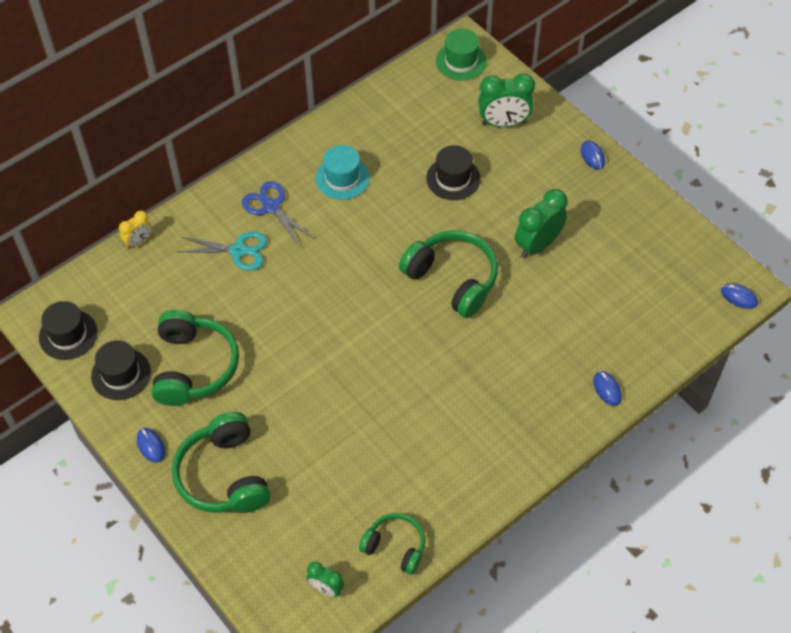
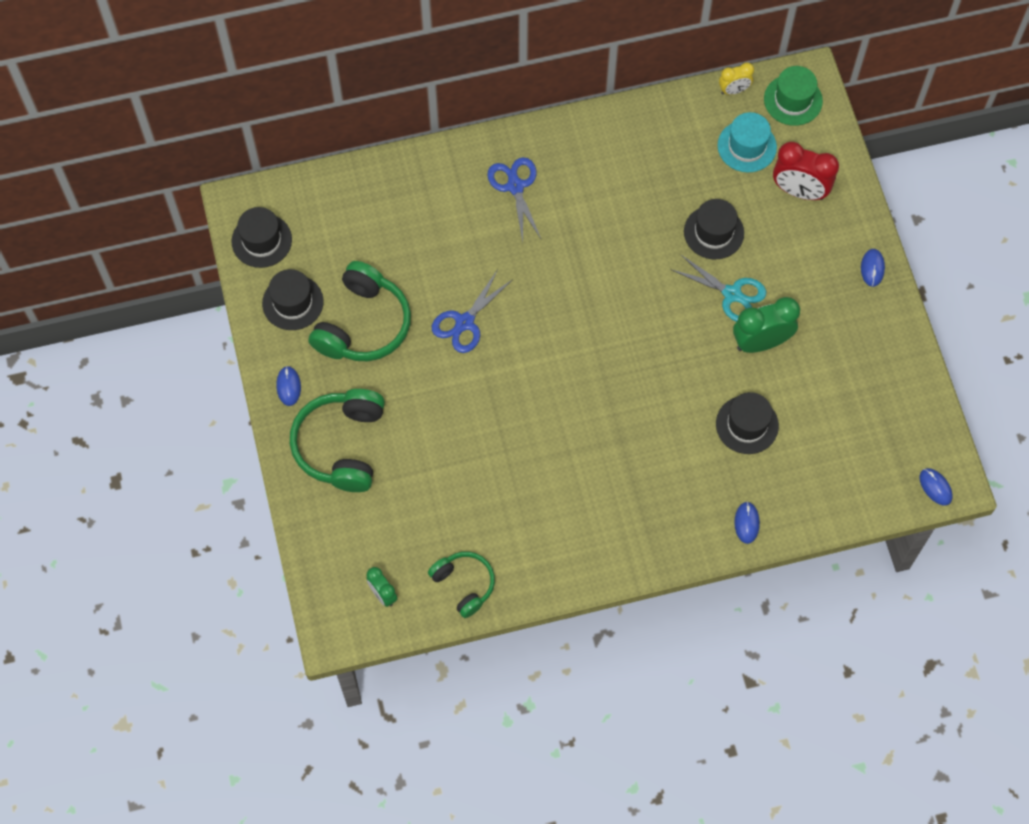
camera: 25 degrees right, 10 degrees up
(139, 241) = (370, 170): yellow clock -> yellow clock (734, 90)
(238, 251) = (461, 221): turquoise scissors -> turquoise scissors (732, 294)
(282, 329) = (464, 322): none -> blue scissors
(342, 178) = (601, 184): turquoise hat -> turquoise hat (747, 146)
(452, 279) = (655, 342): green headphones -> none
(503, 123) = (799, 191): green clock -> red clock
(563, 312) = (747, 425): none -> black hat

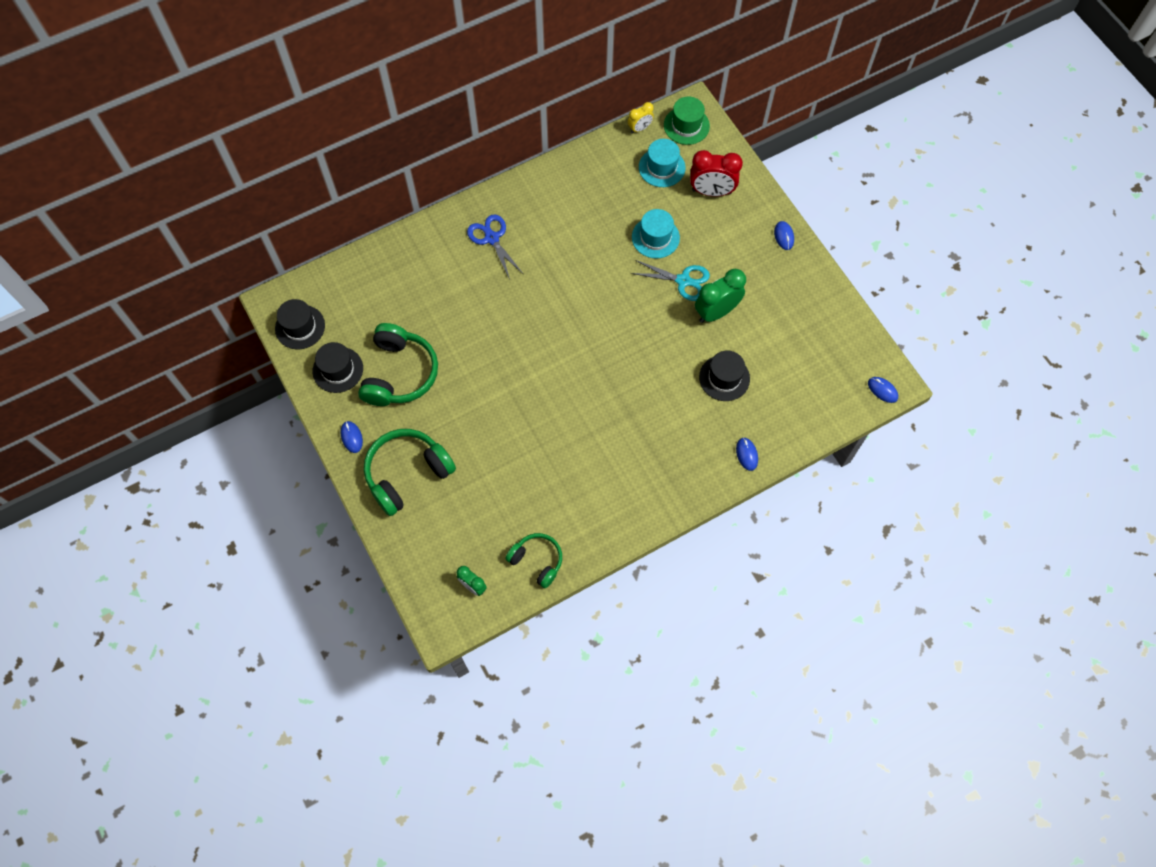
camera: 15 degrees left, 0 degrees up
(341, 445) = (407, 474): green headphones -> green headphones turned 60 degrees clockwise
(464, 322) = (480, 352): blue scissors -> none
(713, 232) = (655, 237): black hat -> turquoise hat

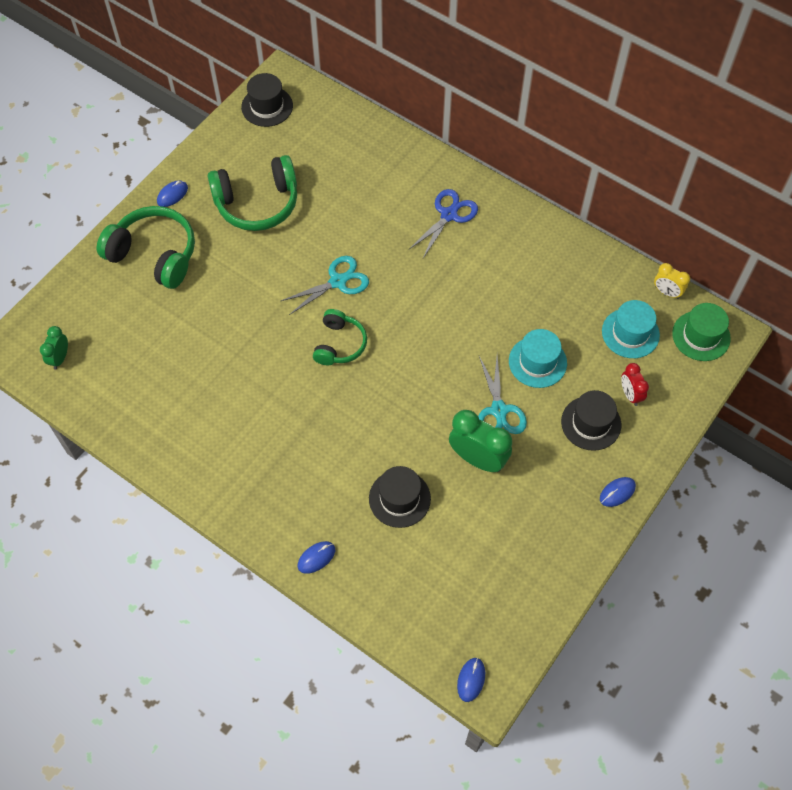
camera: 65 degrees right, 5 degrees down
(338, 370) = (237, 154): black hat -> black hat (591, 423)
(511, 343) = (338, 281): none -> turquoise scissors
(537, 561) = (108, 403): green headphones -> green headphones (339, 344)
(711, 191) = (630, 394): red clock -> red clock, size x0.56

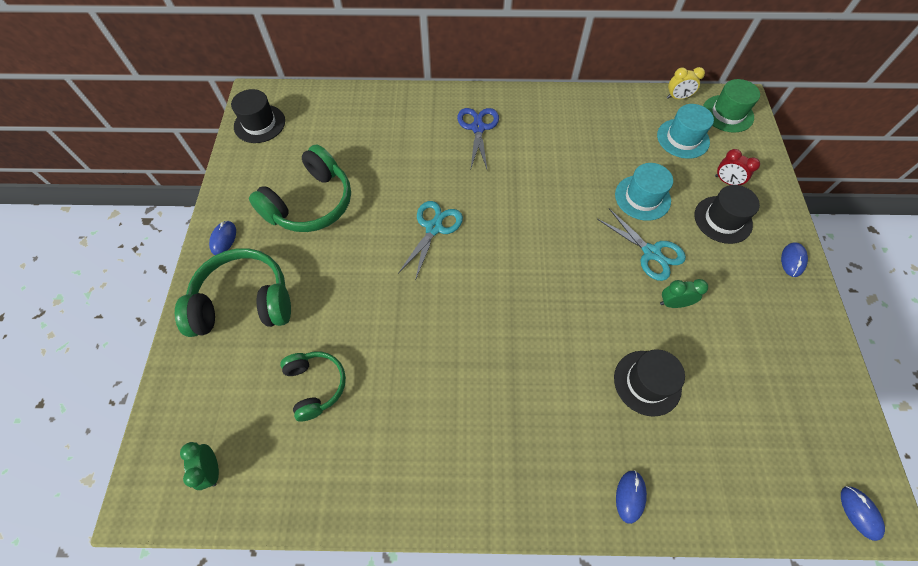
camera: 35 degrees left, 0 degrees up
(339, 344) = (479, 279): green headphones -> green headphones (316, 385)
(478, 459) = (673, 303): green clock -> green clock, size x0.56

